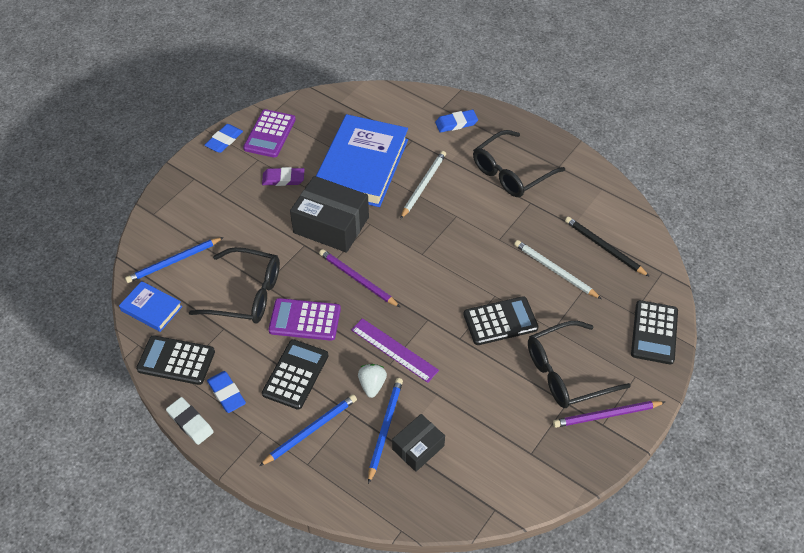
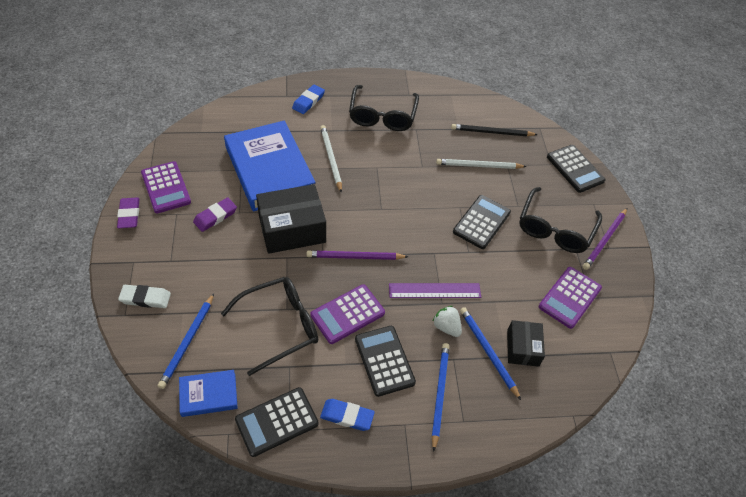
camera: 45 degrees left, 0 degrees up
(190, 422) = (342, 462): white eraser -> white eraser (145, 298)
(224, 140) = (129, 215): blue eraser -> purple eraser
(510, 439) = (569, 297): none -> purple calculator

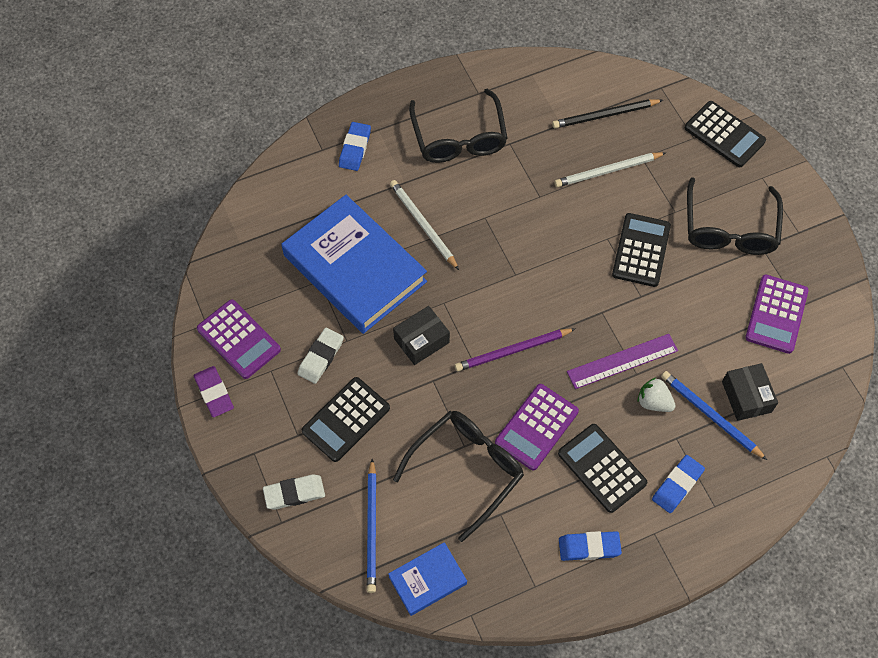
camera: 15 degrees left, 10 degrees up
(215, 216) = (321, 357): purple eraser -> white eraser
(277, 422) = (516, 582): black calculator -> black calculator (346, 419)
(292, 229) = (421, 340): black box -> black box, size x0.57
(439, 394) = (677, 485): blue pencil -> blue eraser
(605, 240) = (791, 223): purple pencil -> none

